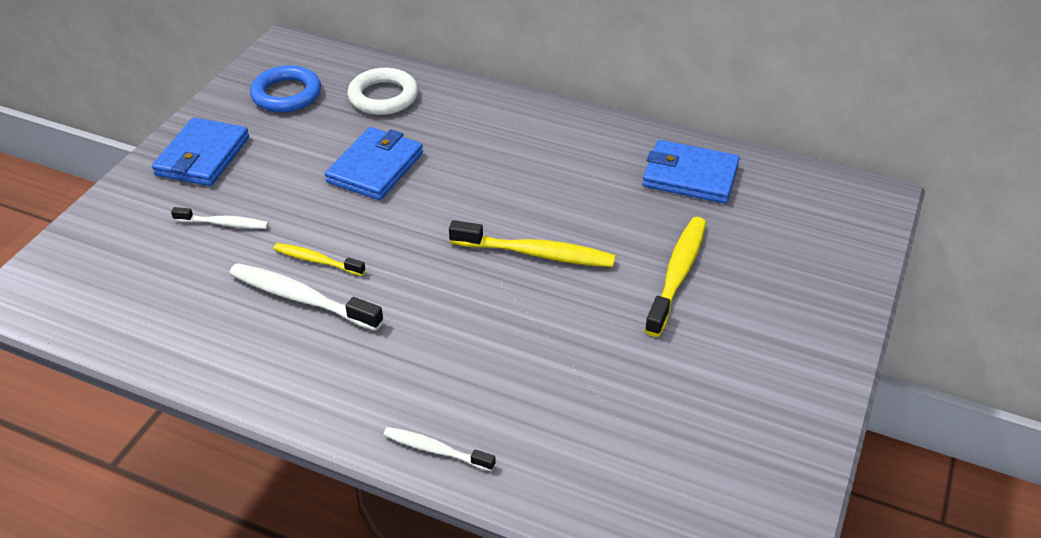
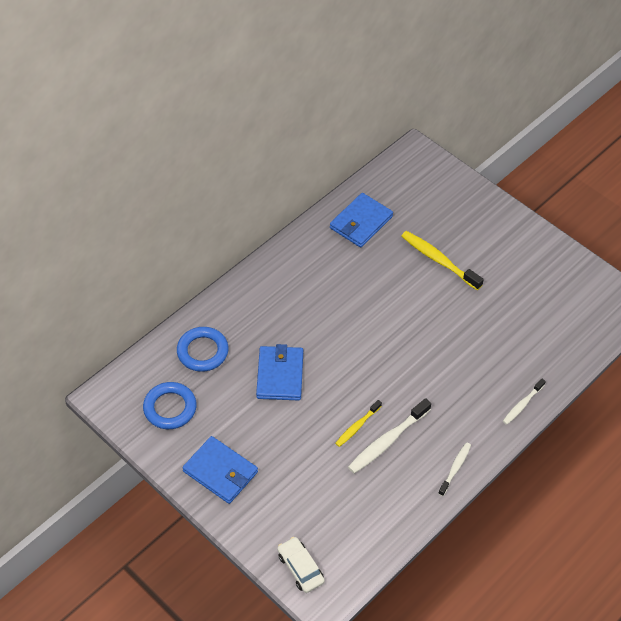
camera: 70 degrees left, 10 degrees up
(63, 263) = (300, 568): none -> white car
(224, 223) = (300, 470): white toothbrush -> white toothbrush (455, 468)
(375, 167) = (280, 375): blue wallet -> blue wallet turned 45 degrees clockwise
(383, 97) = (202, 351): white ring -> blue ring
(536, 253) = (396, 317): yellow toothbrush -> none

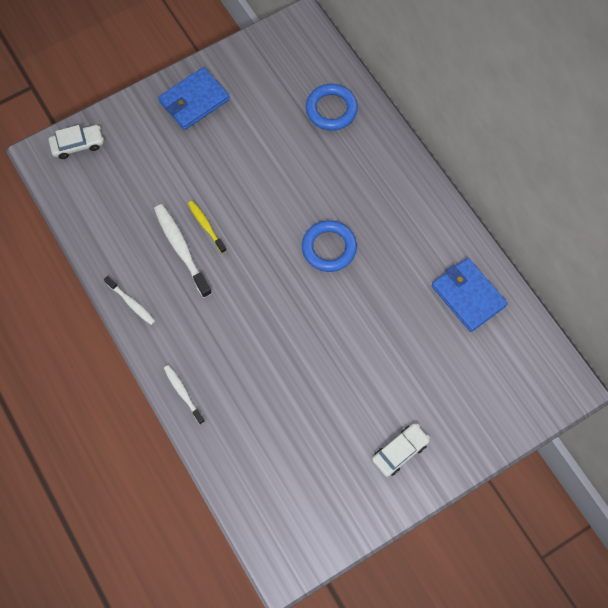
camera: 105 degrees right, 15 degrees up
(170, 408) = (274, 72): blue ring -> blue ring (329, 248)
(280, 375) = (285, 171): blue wallet -> none
(438, 260) = (396, 365): yellow toothbrush -> none
(508, 246) = (400, 451): none -> white car

